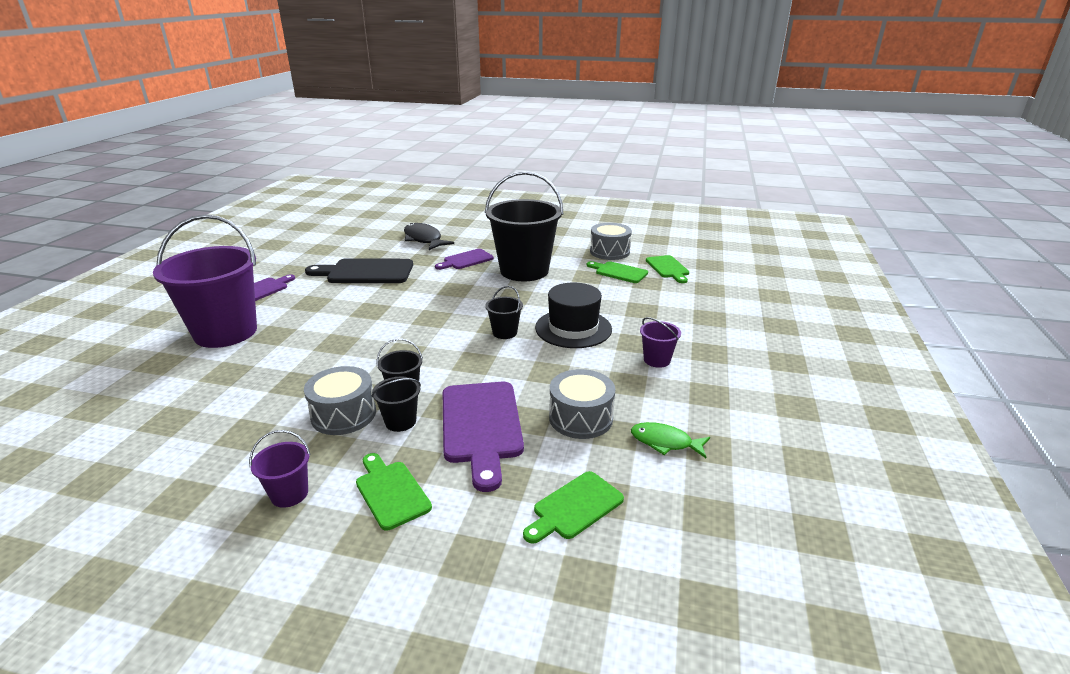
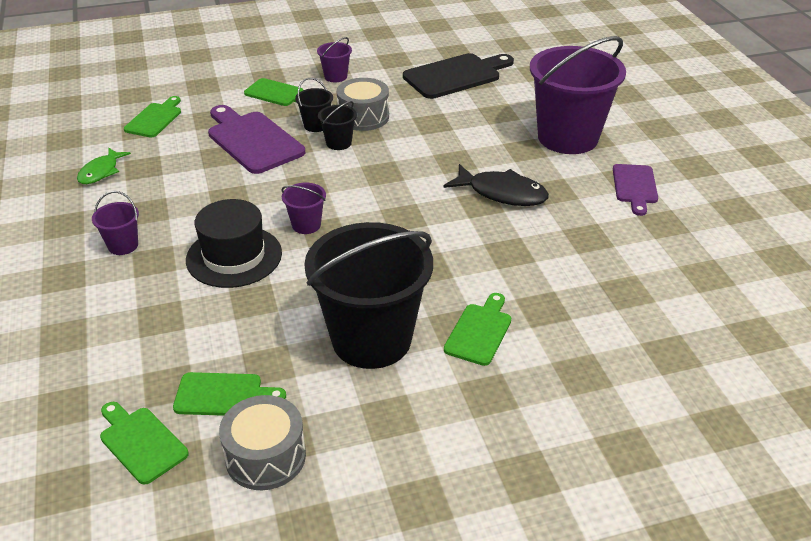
camera: 150 degrees right, 10 degrees up
(366, 272) = (574, 254): black cutting board -> black cutting board (456, 76)
(424, 239) = (608, 359): black fish -> black fish (502, 193)
(466, 260) = (480, 331): purple cutting board -> green cutting board
(505, 333) = (306, 225): black bucket -> purple bucket
(580, 418) = (177, 169): grey drum -> none
(665, 442) = (101, 172): green fish -> green fish turned 120 degrees clockwise

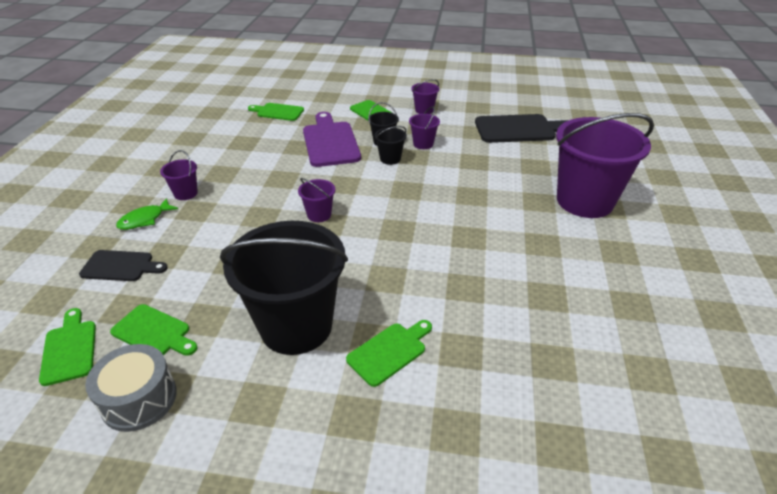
camera: 25 degrees right, 0 degrees up
(101, 172) = (215, 139): green fish -> green fish (145, 220)
(118, 346) = (121, 266): none -> black cutting board
(155, 119) = (278, 112): green cutting board -> green cutting board turned 120 degrees counterclockwise
(234, 256) = (250, 223): black hat -> none
(363, 117) = (423, 144): grey drum -> purple bucket
(502, 193) = (494, 233): black fish -> none
(634, 186) = (623, 261): purple cutting board -> none

